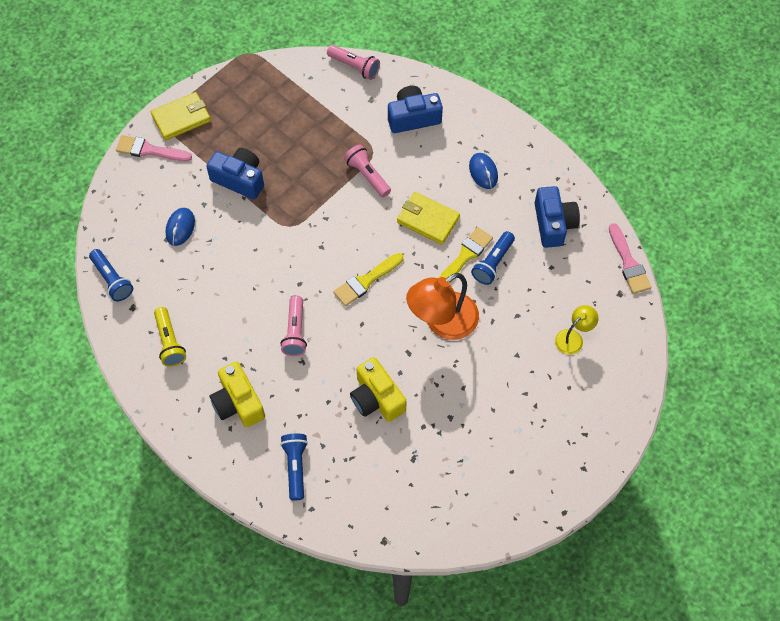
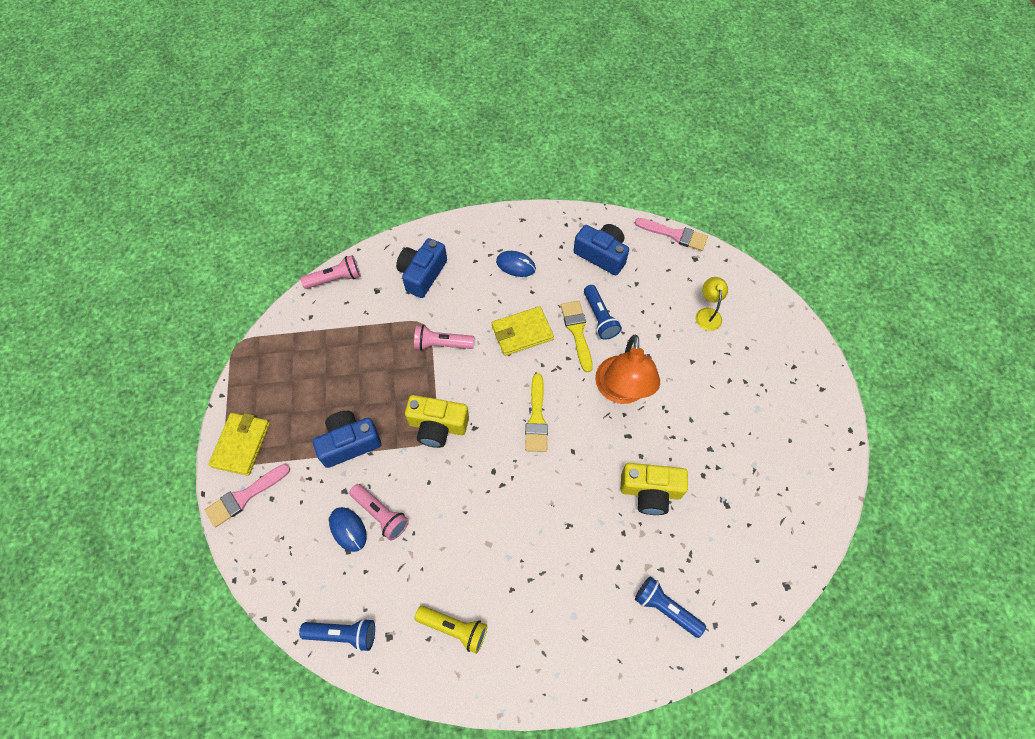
camera: 50 degrees left, 0 degrees up
(238, 403) = (565, 611): yellow camera -> yellow camera (437, 426)
(295, 332) = (536, 509): pink flashlight -> pink flashlight (381, 514)

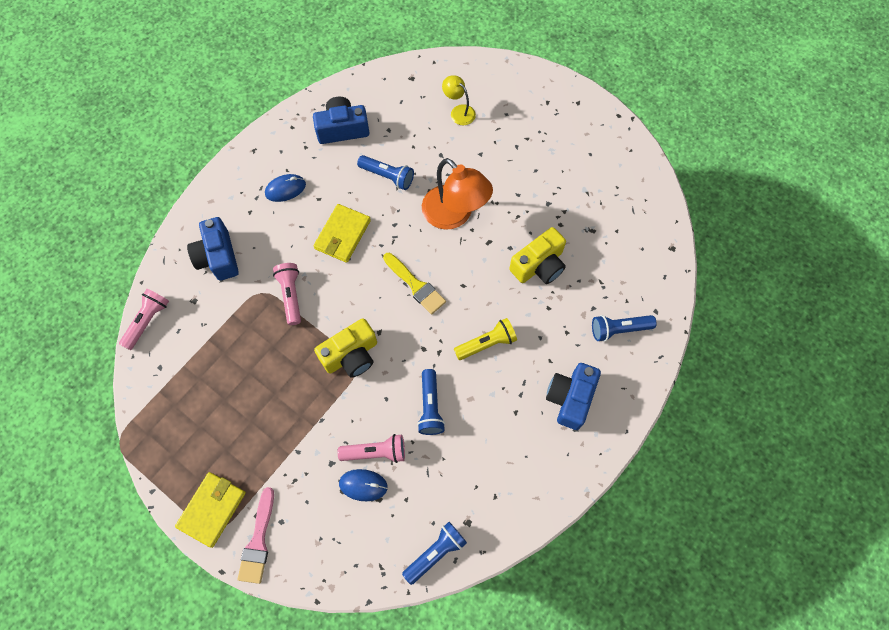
camera: 45 degrees left, 5 degrees up
(241, 444) = (212, 509): yellow wallet -> yellow wallet turned 60 degrees clockwise
(349, 443) = (298, 428): blue camera -> blue camera (570, 398)
(442, 344) = (291, 295): pink flashlight -> pink flashlight turned 120 degrees clockwise
(453, 520) = (430, 407): none -> blue flashlight
(454, 628) = (505, 473): yellow flashlight -> yellow flashlight (487, 343)
(577, 332) = (382, 200): yellow brush -> none
(675, 235) = (380, 71): pink brush -> none

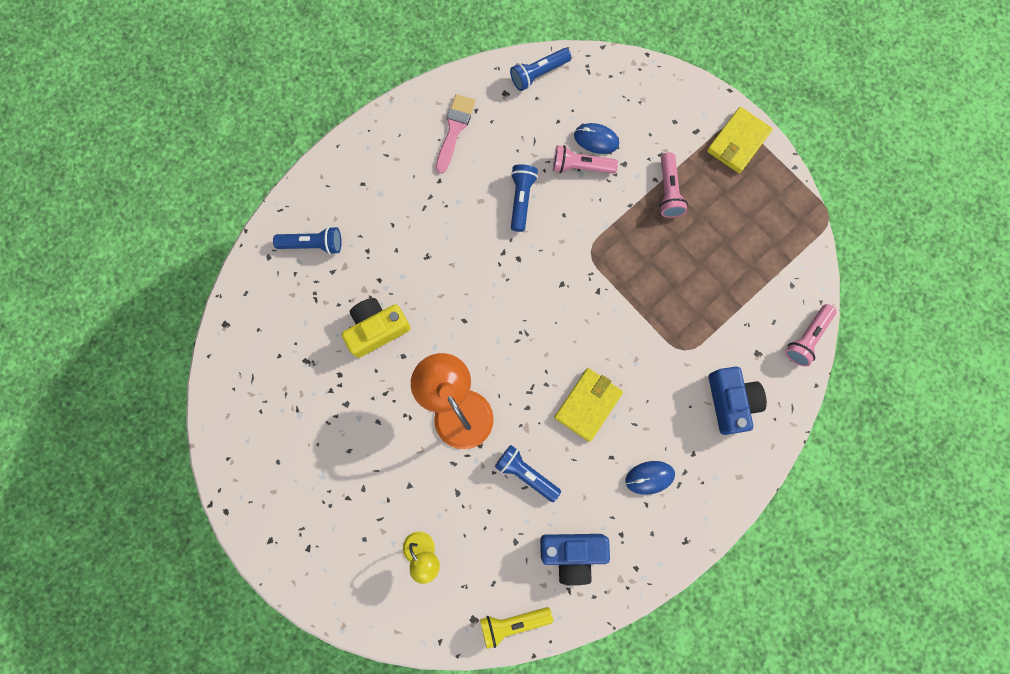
camera: 170 degrees left, 10 degrees up
(258, 541) = (696, 109): pink brush -> pink brush (454, 129)
(291, 295) = (651, 341): pink flashlight -> pink flashlight (668, 191)
(351, 355) = (593, 264): yellow camera -> none
(416, 285) = (515, 329): yellow brush -> none
(487, 343) = (452, 253): yellow flashlight -> yellow flashlight (512, 623)
(570, 398) = (382, 185): blue camera -> none

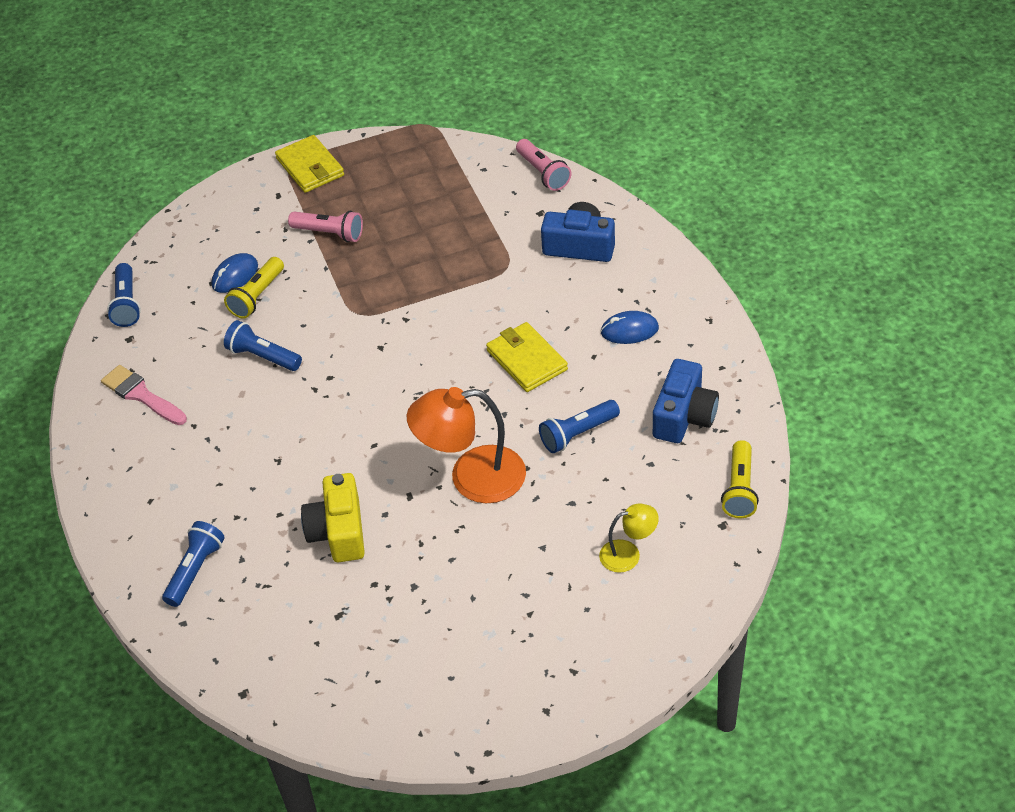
camera: 65 degrees left, 30 degrees down
(580, 166) = (257, 296): pink flashlight -> yellow flashlight
(649, 477) = (629, 330): blue mouse -> blue mouse turned 75 degrees clockwise

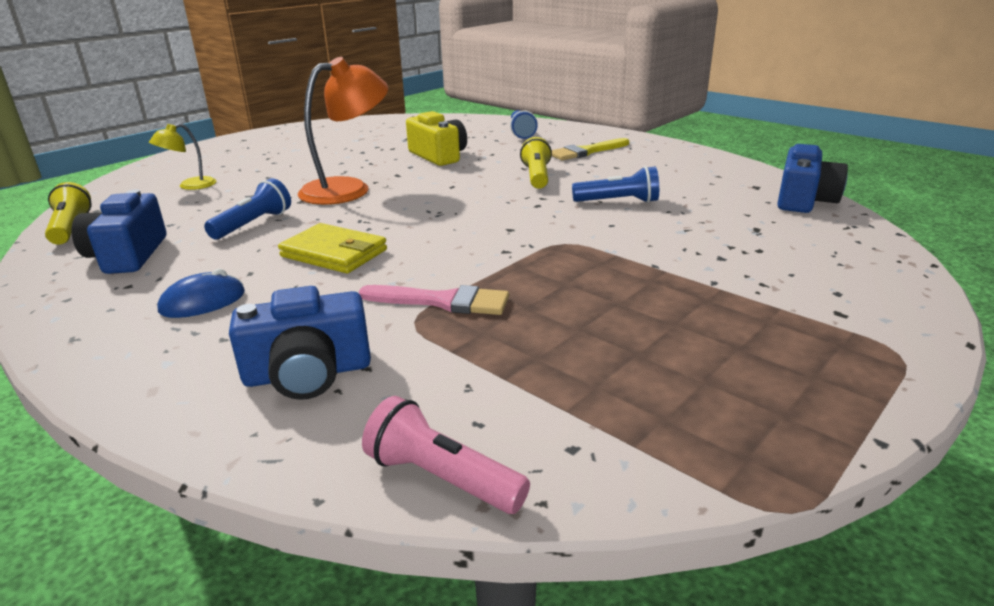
camera: 150 degrees right, 20 degrees down
(127, 304) = (804, 200): blue flashlight -> blue camera
(141, 395) = (684, 169): pink brush -> pink brush (443, 301)
(182, 475) = (586, 152): none -> yellow brush
(235, 275) = (742, 237): blue mouse -> none
(257, 296) = (691, 230): yellow flashlight -> yellow flashlight (536, 176)
(310, 167) = (864, 358): yellow wallet -> none
(329, 233) = (701, 293): pink flashlight -> none

